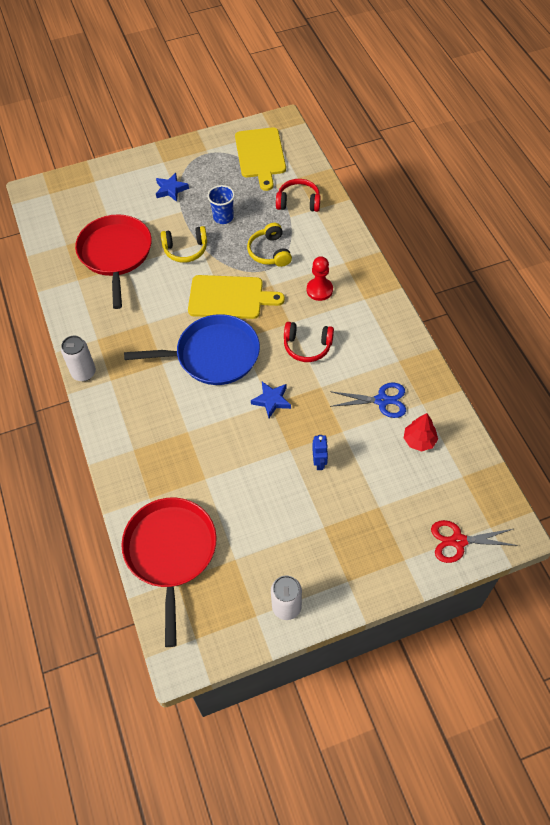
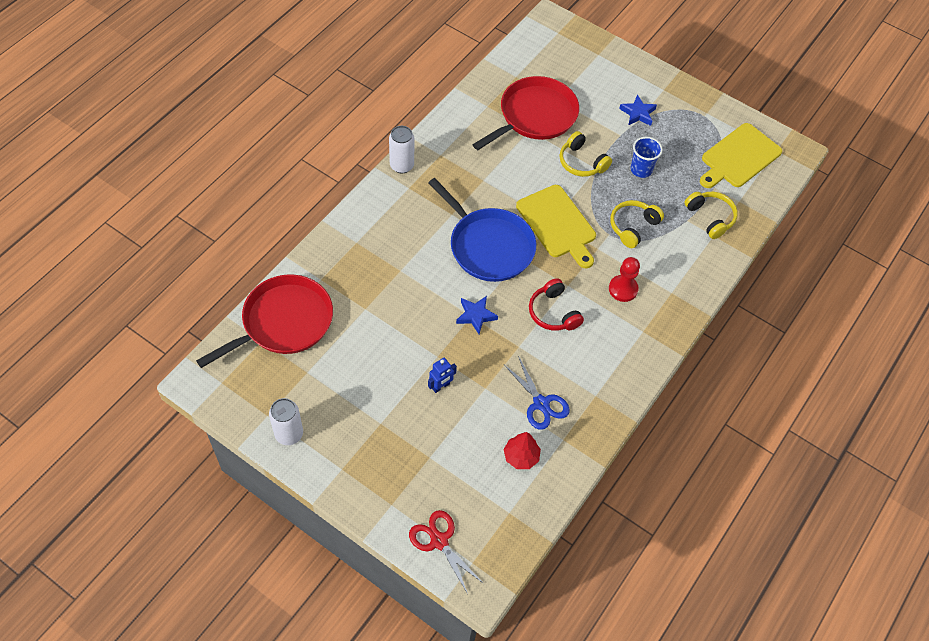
camera: 50 degrees right, 0 degrees up
(298, 202) = (710, 218): red headphones -> yellow headphones

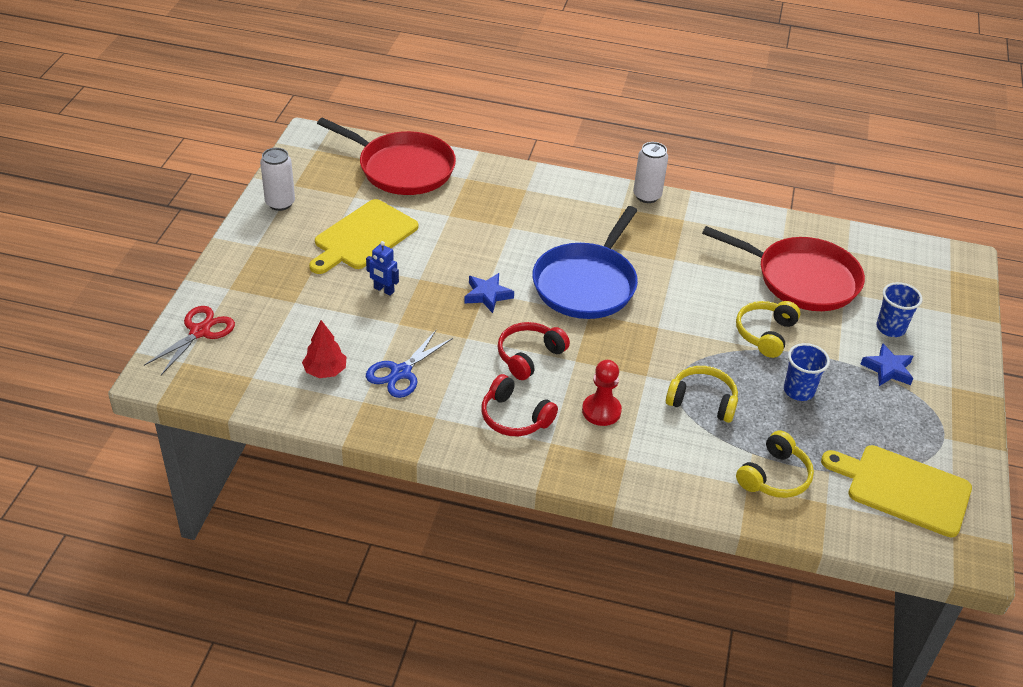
camera: 70 degrees right, 15 degrees down
(557, 224) = (657, 332): yellow cutting board -> yellow cutting board (363, 237)
(601, 93) = (890, 328): none -> blue cup
(612, 344) = (515, 417): none -> red headphones

